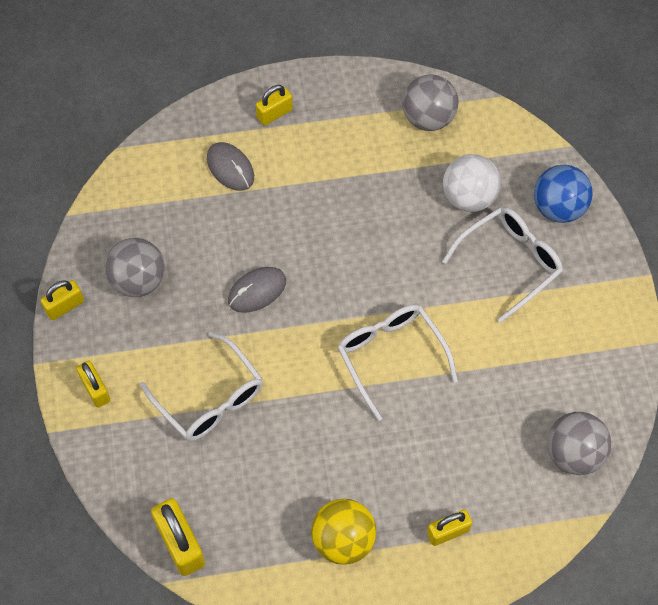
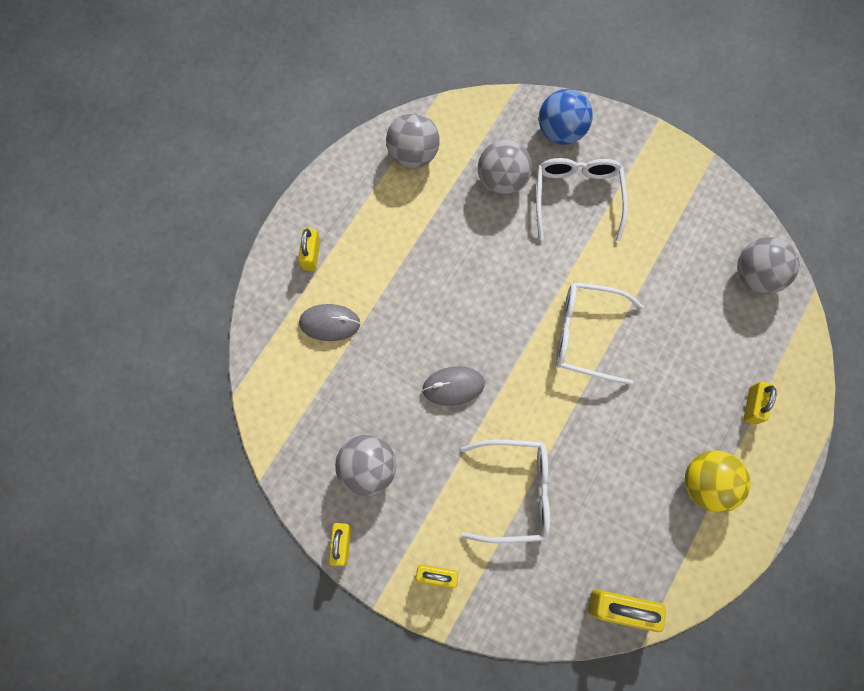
camera: 50 degrees left, 10 degrees up
(257, 291) = (453, 386): grey mouse -> grey mouse turned 75 degrees clockwise
(469, 197) = (502, 180): white ball -> grey ball

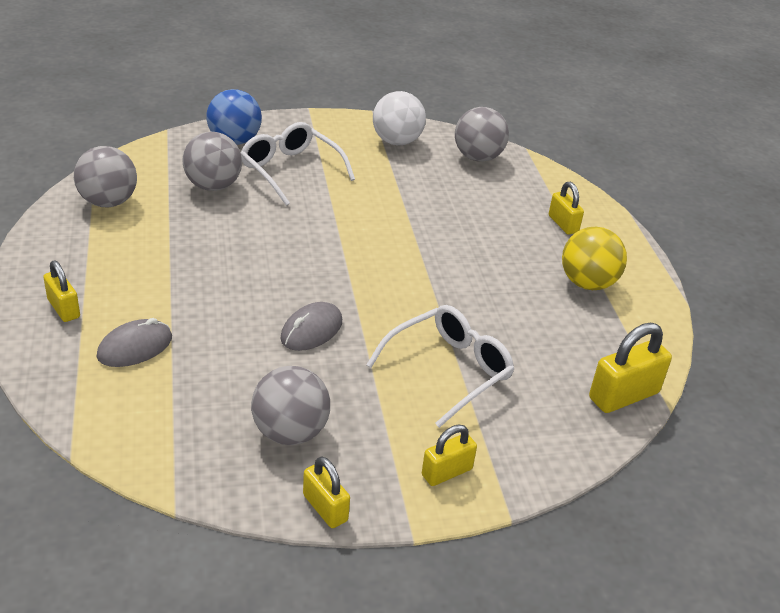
camera: 45 degrees left, 35 degrees down
(586, 335) = (391, 243): white glasses -> none
(700, 211) = (397, 141): none -> white ball

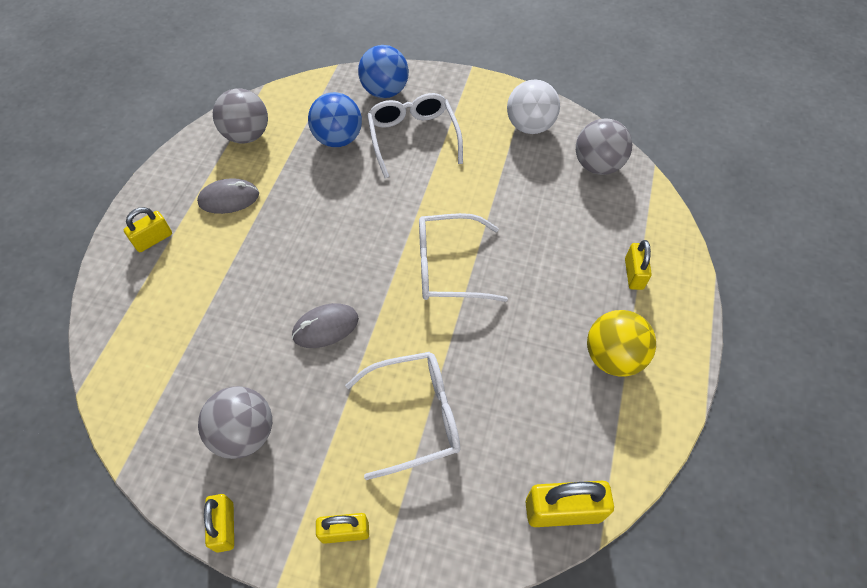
camera: 30 degrees right, 20 degrees up
(63, 308) = (153, 239): yellow padlock -> yellow padlock turned 60 degrees clockwise
(135, 347) = (181, 298): grey mouse -> grey mouse (229, 198)
(213, 186) = (338, 139): grey ball -> blue ball
(398, 257) = (448, 267): none -> white glasses

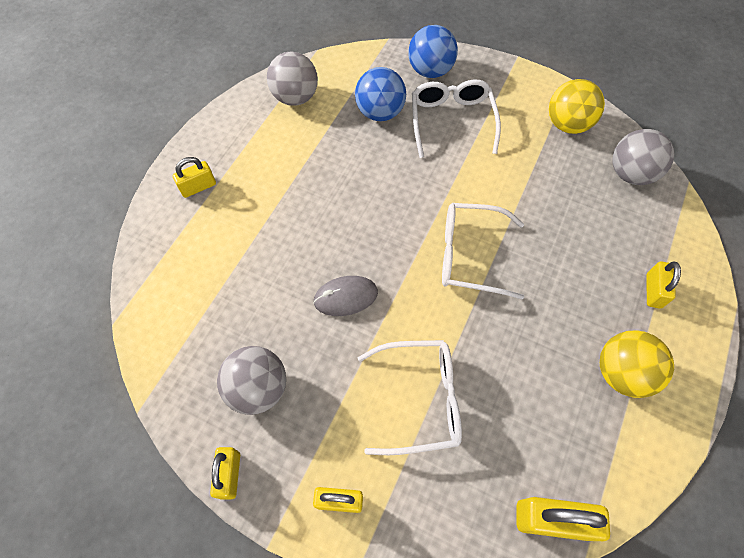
camera: 10 degrees right, 5 degrees up
(229, 198) = (271, 157): grey mouse -> none
(529, 126) = (567, 124): white ball -> yellow ball

